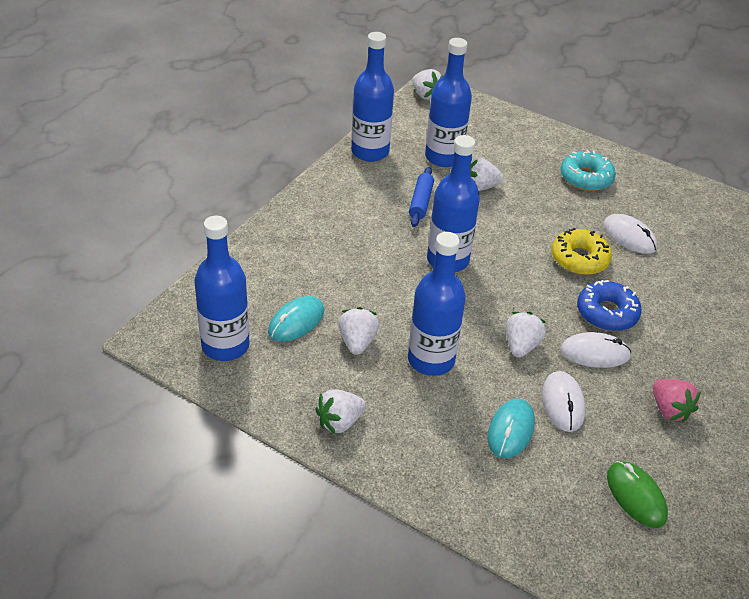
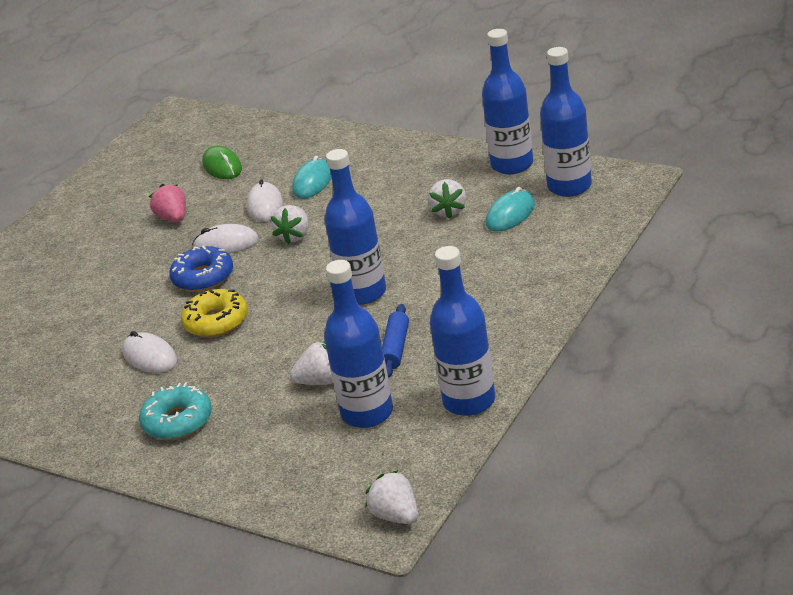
camera: 175 degrees left, 10 degrees down
(339, 422) = (454, 161): white strawberry -> none
(431, 360) = (379, 211): blue bottle -> blue bottle (512, 165)

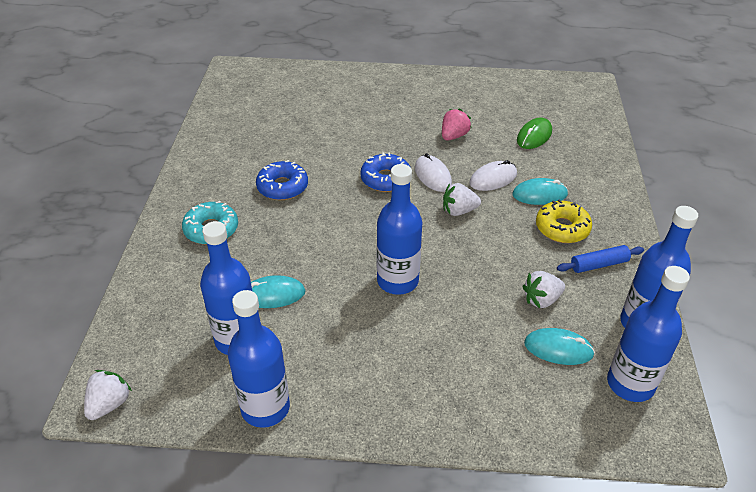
camera: 60 degrees right, 10 degrees up
(150, 357) = (282, 187): white mouse -> blue donut
(216, 322) = (333, 206): yellow donut -> yellow donut (562, 228)
(320, 381) = (273, 294): white strawberry -> turquoise mouse
(396, 348) = (328, 329): blue rolling pin -> blue rolling pin (599, 265)

